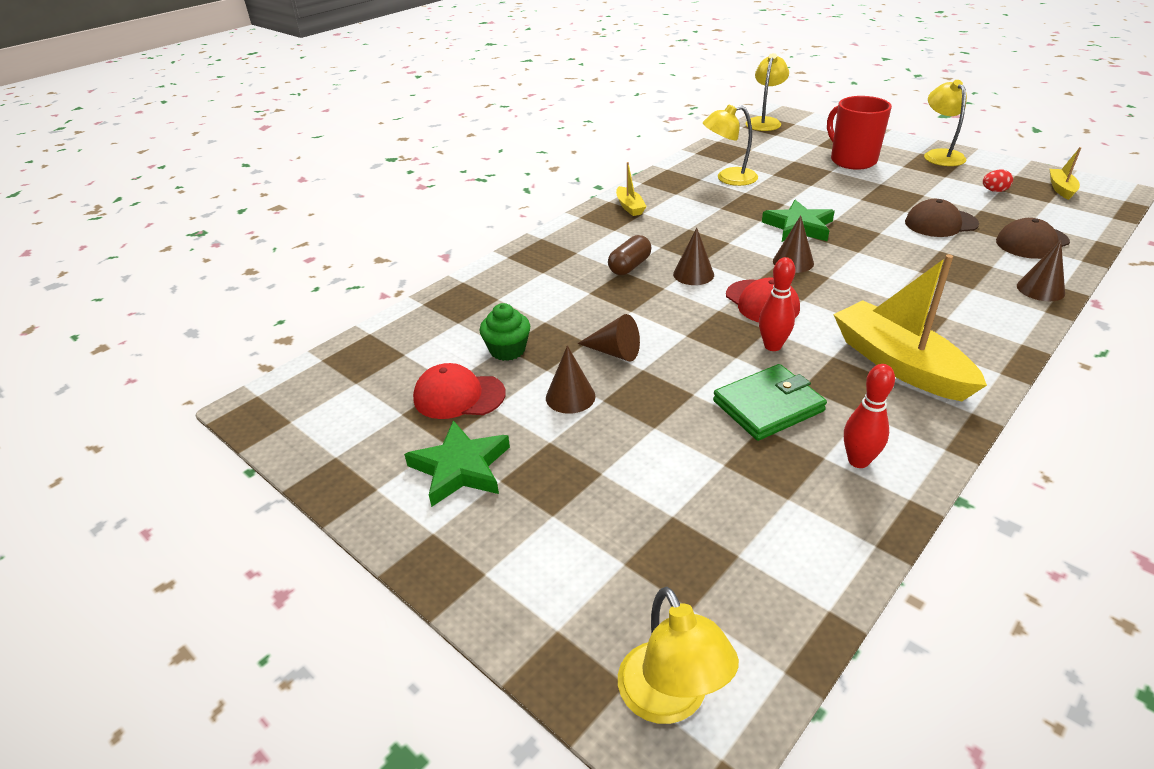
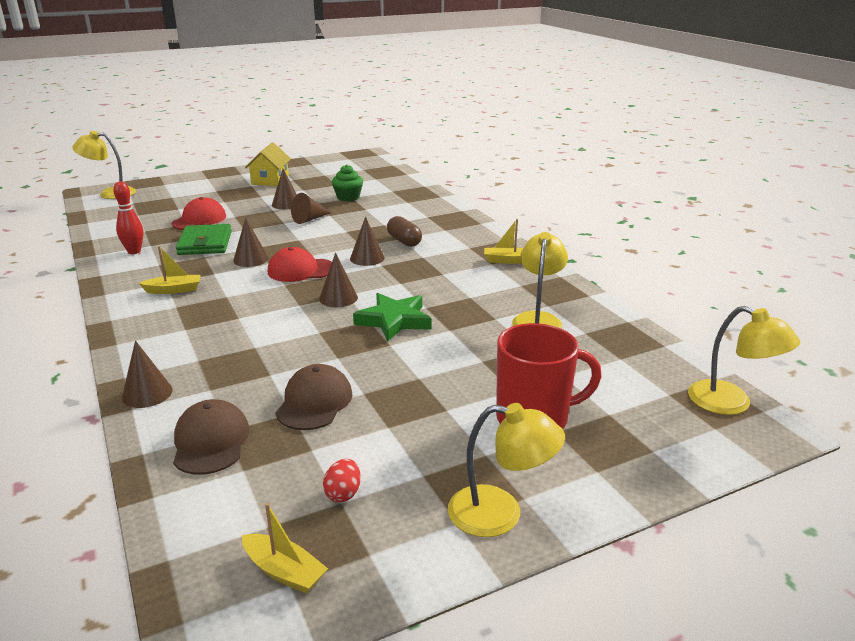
camera: 110 degrees right, 10 degrees down
(459, 396) = (322, 185): red cap -> red cap (199, 220)
(460, 468) = (270, 180): green star -> yellow house
(772, 346) = (250, 259): red bowling pin -> brown cone
(899, 364) = (174, 290): yellow boat -> yellow boat, size x0.48

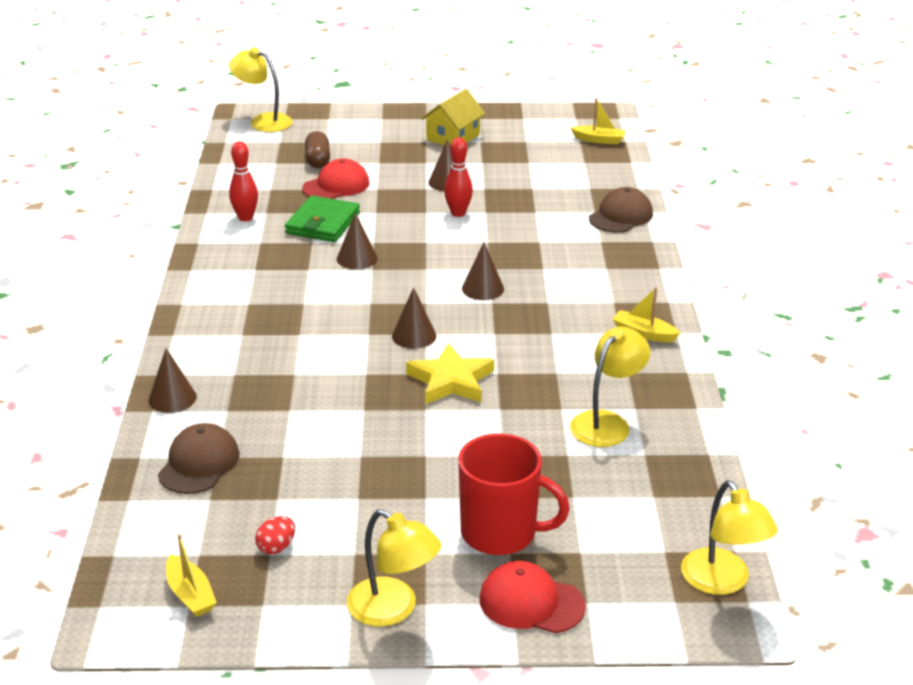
camera: 25 degrees right, 5 degrees up
(174, 290) = (257, 281): yellow boat -> yellow boat (599, 140)
(301, 270) = (399, 287): red cap -> red cap (531, 602)
(309, 219) = (458, 213): brown cone -> red bowling pin
(314, 402) = (310, 452): brown cap -> brown cap (621, 216)
(348, 197) = (527, 187): green cupcake -> none
(394, 320) = (450, 381): green star -> yellow star
(404, 241) = (543, 274): brown capsule -> brown capsule (318, 160)

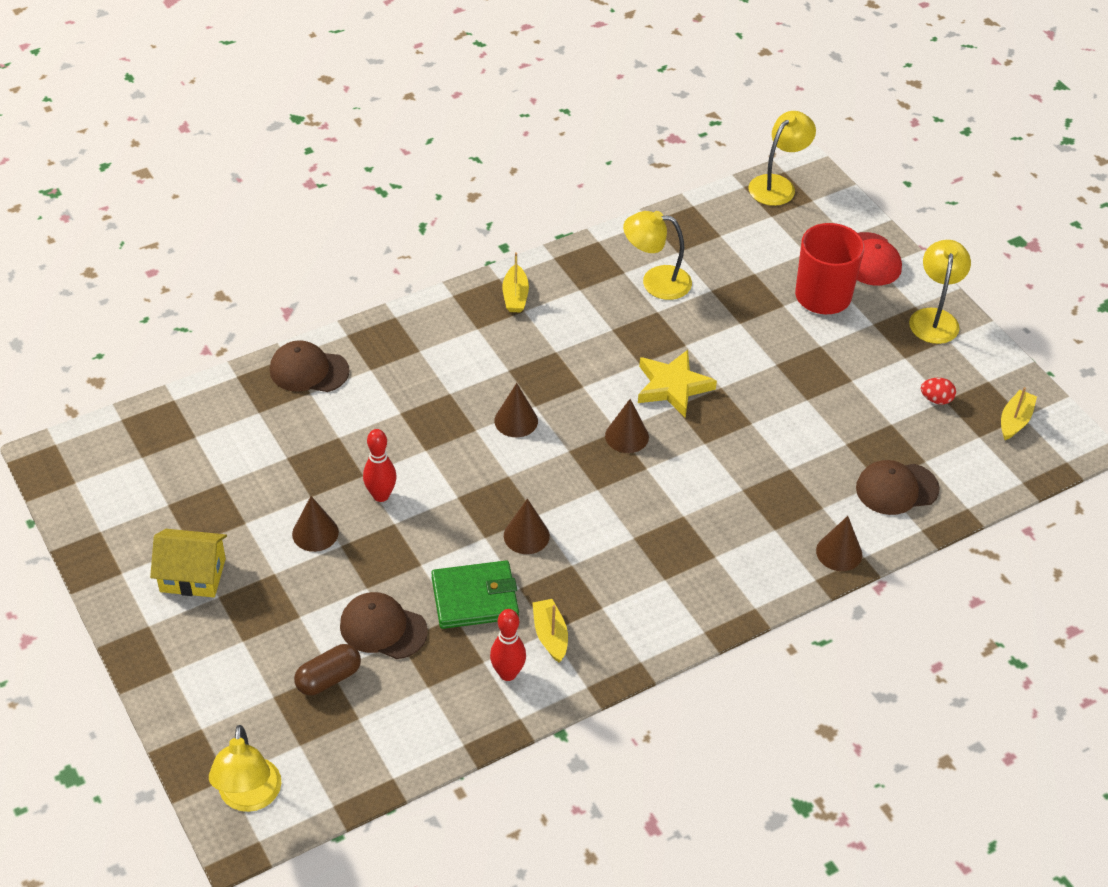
camera: 120 degrees left, 15 degrees up
(336, 186) = (383, 628): red cap -> brown cap
(599, 140) = (130, 442): yellow boat -> yellow boat (550, 635)

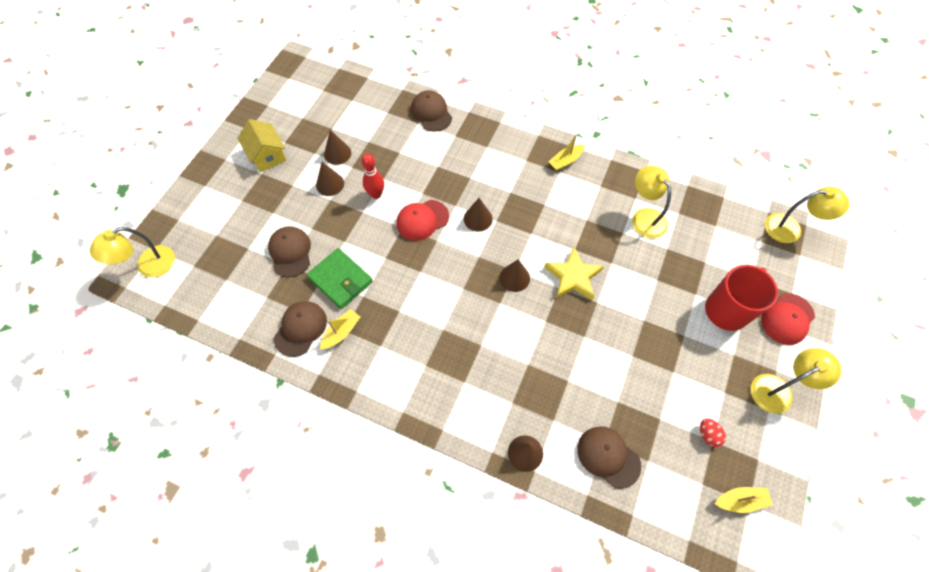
camera: 55 degrees right, 15 degrees up
(328, 678) = (242, 250): brown capsule -> none
(466, 472) = (422, 220): none -> red cap
(507, 673) = (300, 329): red bowling pin -> brown cap
(526, 536) = (402, 276): brown cone -> brown cone (337, 153)

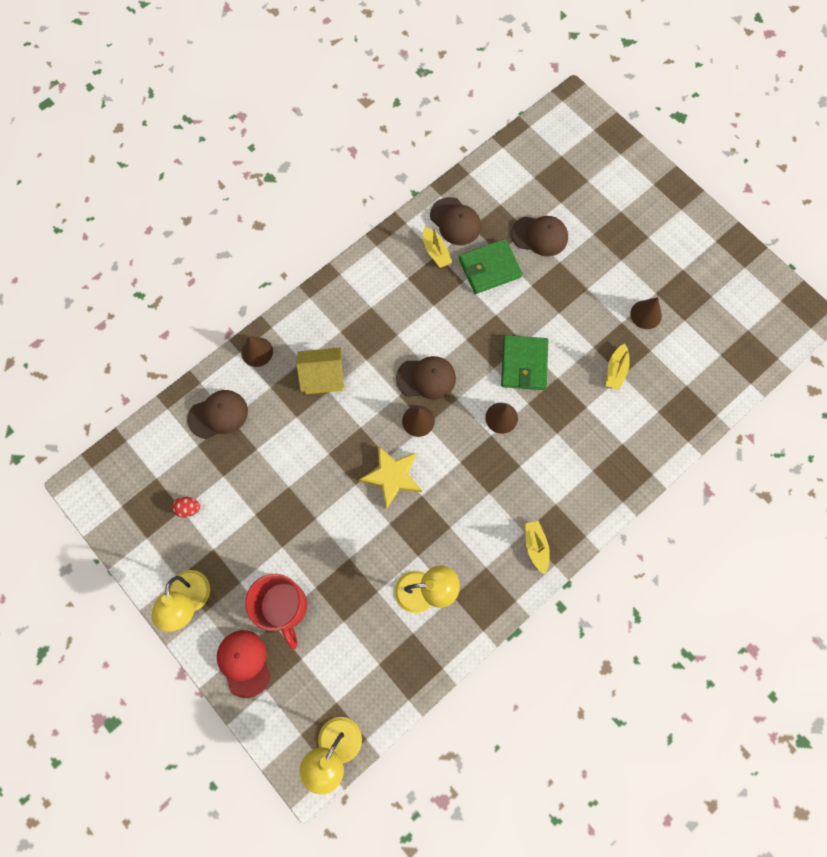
camera: 115 degrees right, 10 degrees up
(148, 266) = (577, 121): yellow lamp -> none
(267, 155) = (671, 248): yellow house -> yellow house (323, 377)
(330, 184) = (607, 294): brown cone -> none
(376, 194) = (575, 333): red bowling pin -> none
(422, 220) = (524, 364): red cap -> green wallet
(431, 113) = (667, 432): brown cap -> brown cap (426, 378)
(740, 500) = (128, 500): yellow boat -> yellow boat (615, 370)

